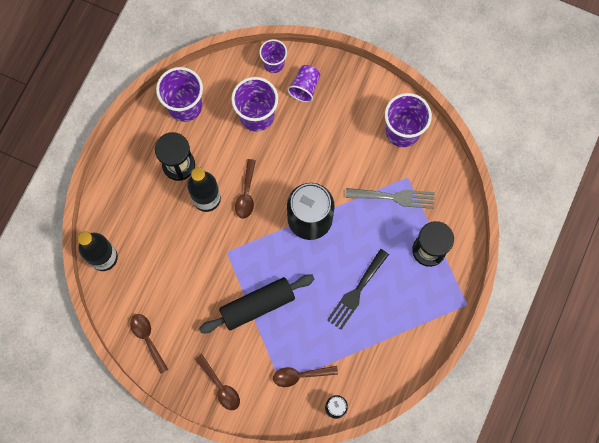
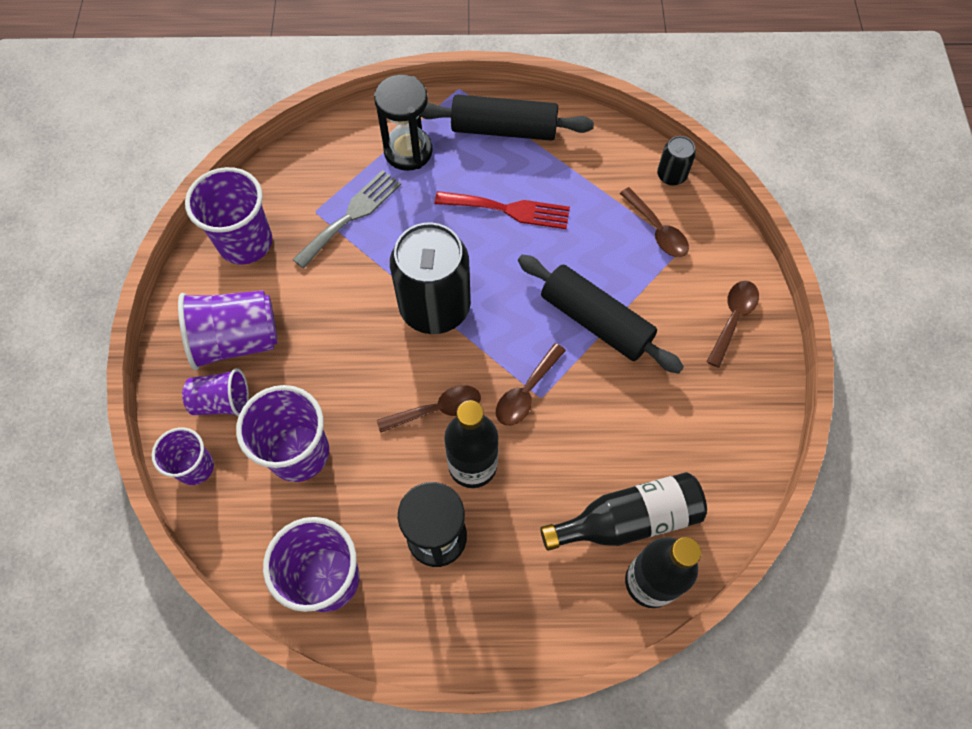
camera: 115 degrees left, 10 degrees down
(139, 263) = (628, 519): none -> black bottle
(147, 339) = (731, 448): brown spoon -> brown spoon (526, 392)
(339, 106) = (237, 340): none -> purple cup
(356, 292) = (509, 210): black fork -> red fork
(394, 197) = (351, 215): grey fork -> grey fork turned 60 degrees clockwise
(420, 318) = (504, 129): none -> black rolling pin

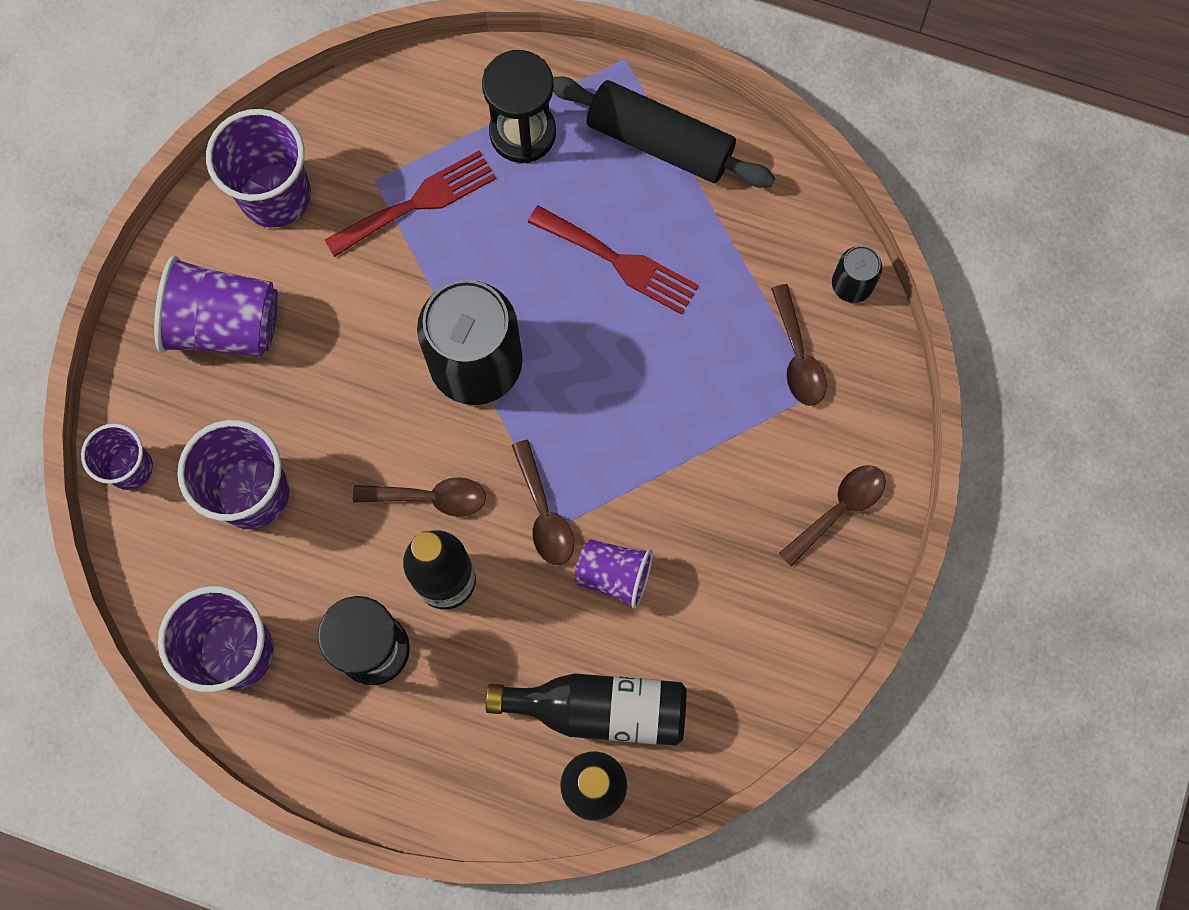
camera: 20 degrees right, 10 degrees up
(222, 401) = (184, 398): purple cup -> purple cup (614, 575)
(351, 215) = (418, 202): grey fork -> red fork
(526, 392) = (544, 513): brown spoon -> brown spoon turned 75 degrees counterclockwise
(595, 321) = (665, 452): black rolling pin -> none

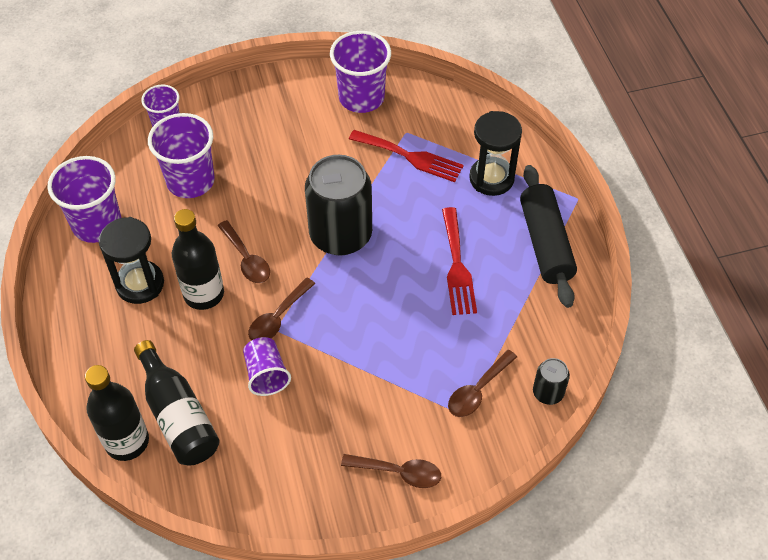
camera: 55 degrees right, 20 degrees down
(225, 325) = (274, 118): purple cup -> none

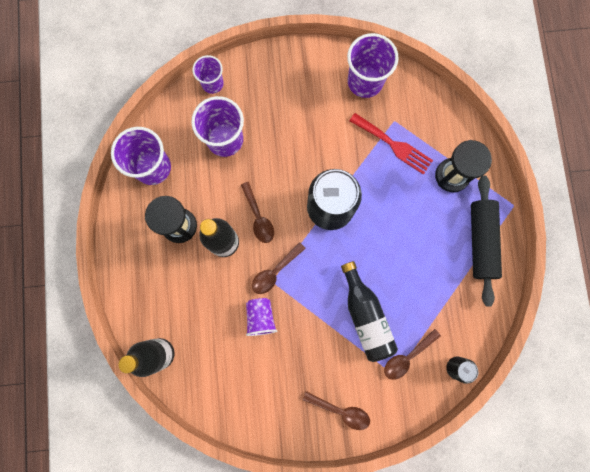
camera: 10 degrees right, 25 degrees up
(178, 415) = (196, 339): black bottle -> black bottle (365, 316)
(457, 266) = (411, 250): red fork -> none

